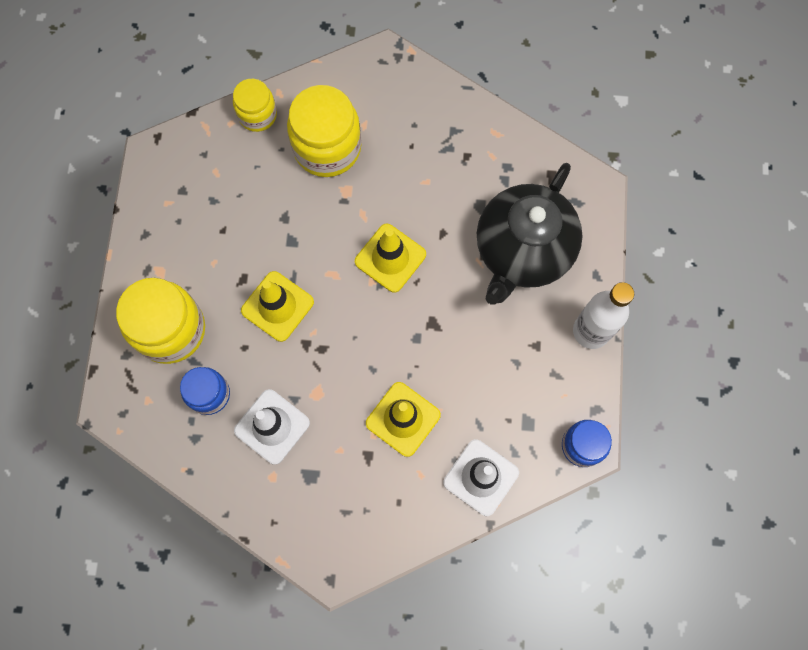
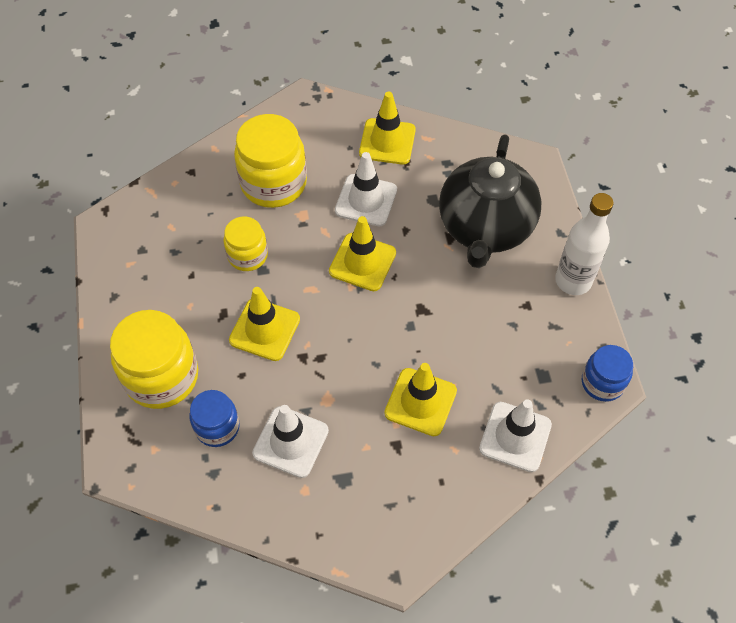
camera: 15 degrees left, 15 degrees down
(257, 115) = (199, 170): yellow jar -> yellow jar (247, 255)
(413, 190) = (366, 200): none -> white traffic cone
(454, 127) = (387, 142): none -> yellow traffic cone

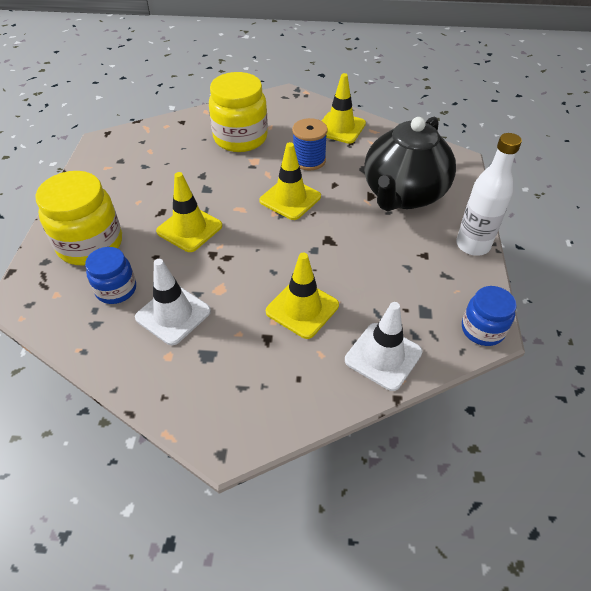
camera: 15 degrees right, 10 degrees down
(247, 255) = (199, 178): yellow jar -> none
(366, 200) = (309, 160): white traffic cone -> blue spool

